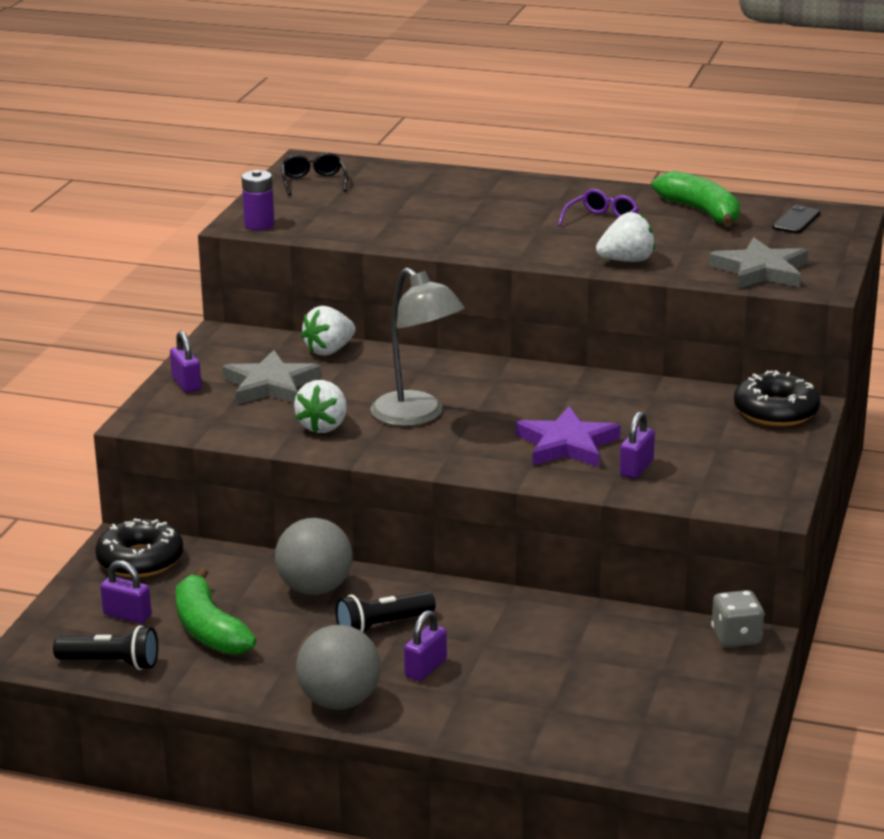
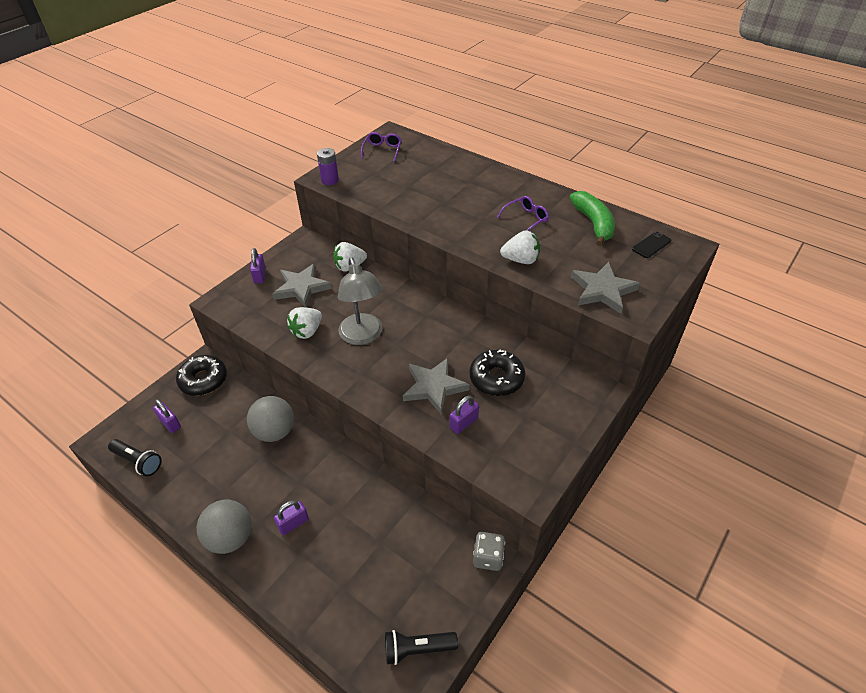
camera: 20 degrees right, 20 degrees up
(209, 629) = (202, 448): green banana -> none
(313, 182) = (382, 150): black glasses -> purple glasses
(382, 626) = (291, 476): black flashlight -> black flashlight (417, 649)
(567, 444) = (434, 387): purple star -> grey star
(776, 411) = (580, 391): black donut -> black donut (496, 378)

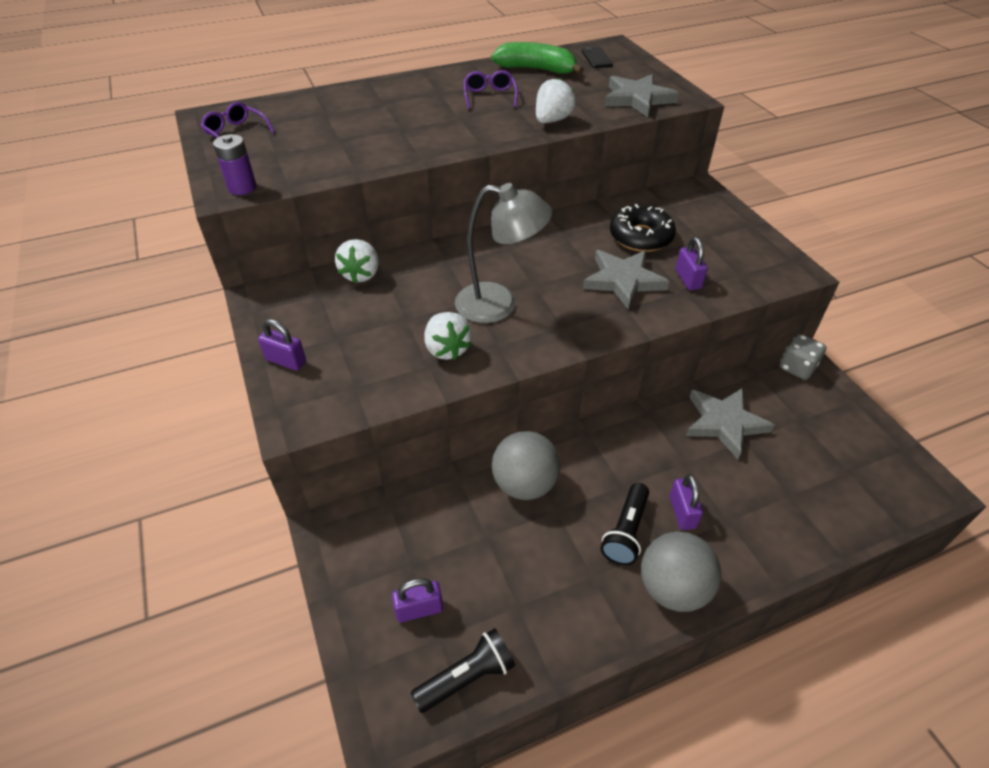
camera: 60 degrees left, 0 degrees up
(203, 380) = (364, 539): black donut -> none
(301, 288) = (356, 328): grey star -> grey star (724, 423)
(417, 649) = (883, 459): black flashlight -> black flashlight (626, 532)

